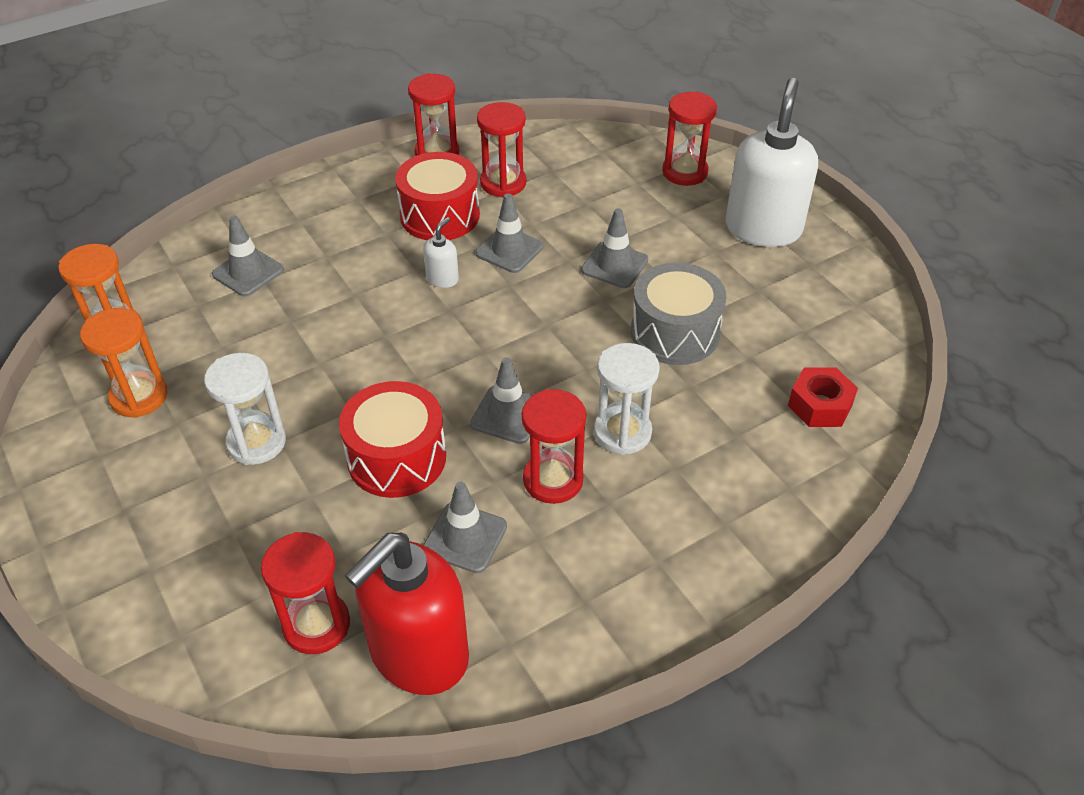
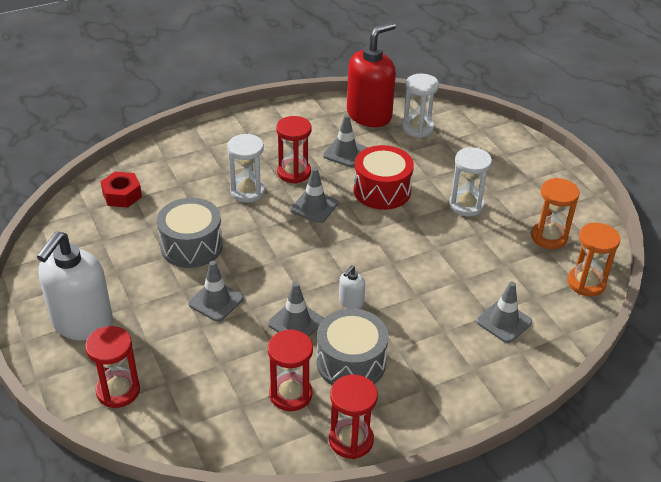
camera: 175 degrees left, 5 degrees down
(316, 625) = (417, 128): red hourglass -> white hourglass
(440, 215) = (351, 362): red drum -> grey drum

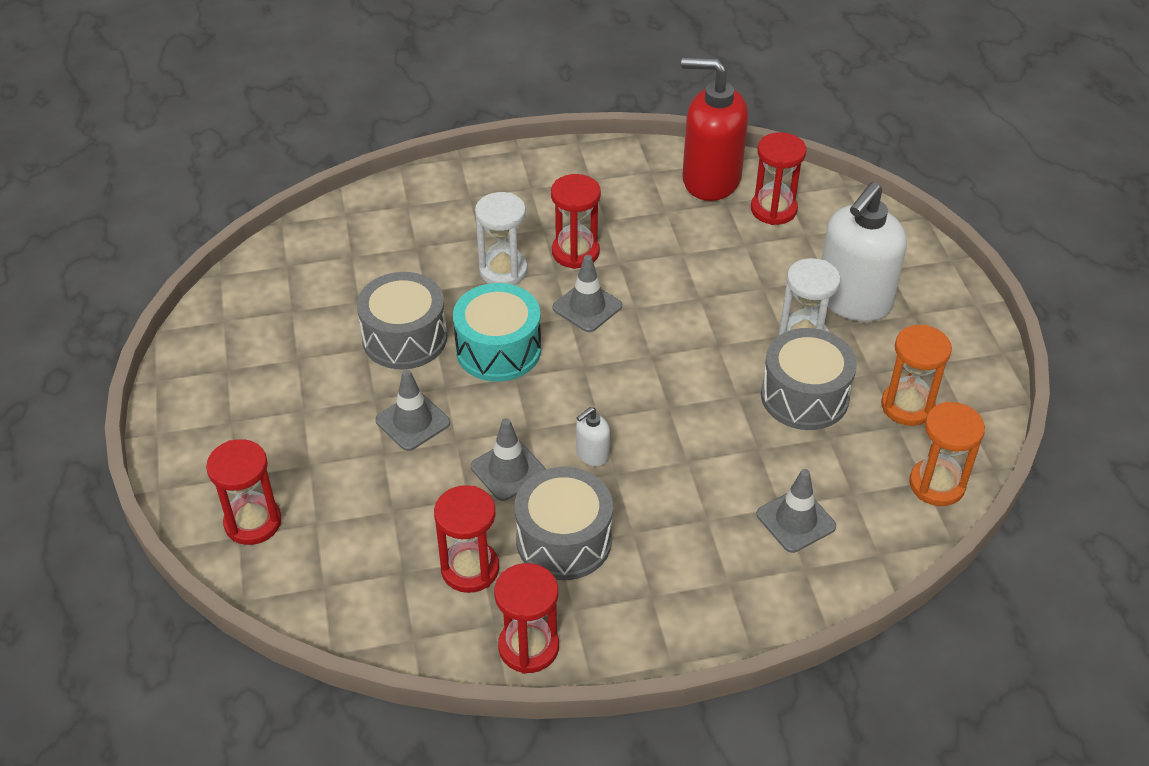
camera: 15 degrees right, 5 degrees up
(82, 323) = (234, 422): white soap dispenser -> white soap dispenser (853, 300)
(122, 195) = (336, 250): red nut -> none
(261, 243) = (498, 350): none -> turquoise drum
(345, 153) = (656, 233): grey traffic cone -> none
(369, 115) = (710, 180): red soap dispenser -> red soap dispenser turned 135 degrees counterclockwise
(382, 190) = (690, 297): red drum -> none
(417, 128) = (773, 209): white hourglass -> red hourglass
(480, 241) = (804, 396): none -> grey drum

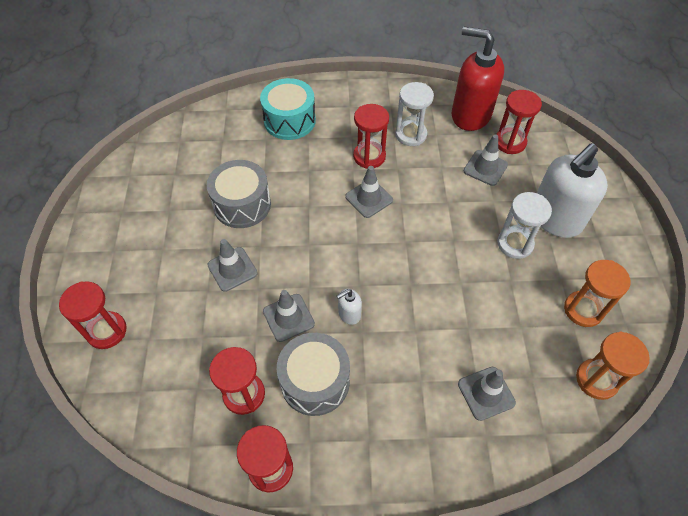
camera: 10 degrees right, 10 degrees up
(498, 350) = (302, 222): turquoise drum -> turquoise drum (289, 120)
(503, 271) = (318, 163): white hourglass -> white hourglass (411, 135)
(745, 247) = (485, 168): none -> grey traffic cone
(804, 396) = (509, 290): grey drum -> none

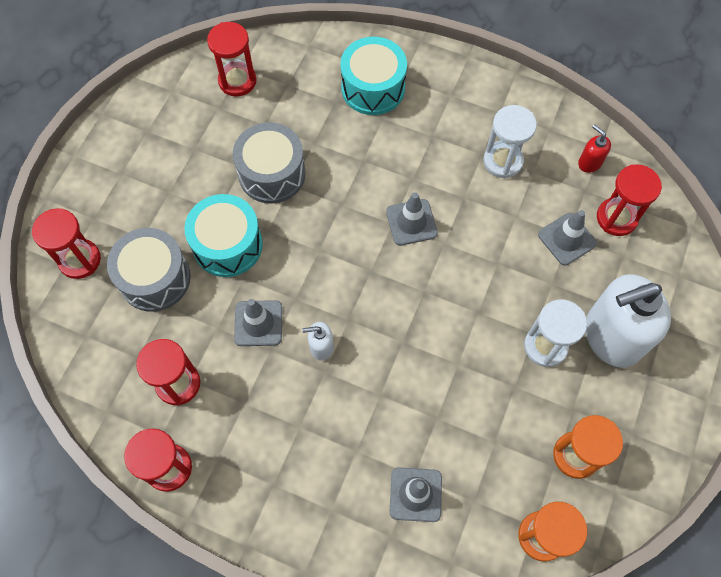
camera: 25 degrees right, 10 degrees up
(232, 269) = (227, 245): grey traffic cone -> turquoise drum
(315, 381) = (251, 402): grey drum -> grey drum (155, 278)
(369, 156) = (439, 170): red hourglass -> red hourglass (237, 81)
(470, 115) = (589, 162): red soap dispenser -> red soap dispenser, size x0.43

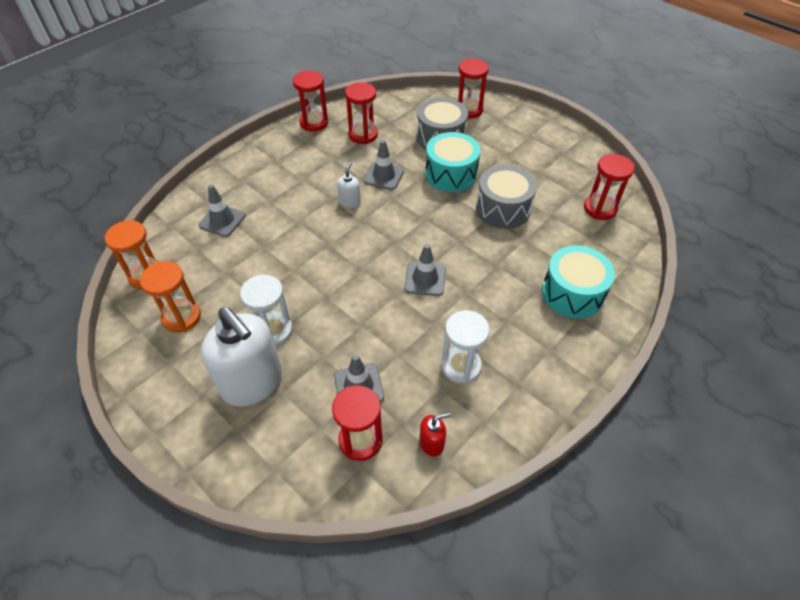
camera: 110 degrees right, 15 degrees down
(611, 336) = (252, 382): white soap dispenser -> white soap dispenser turned 135 degrees clockwise

